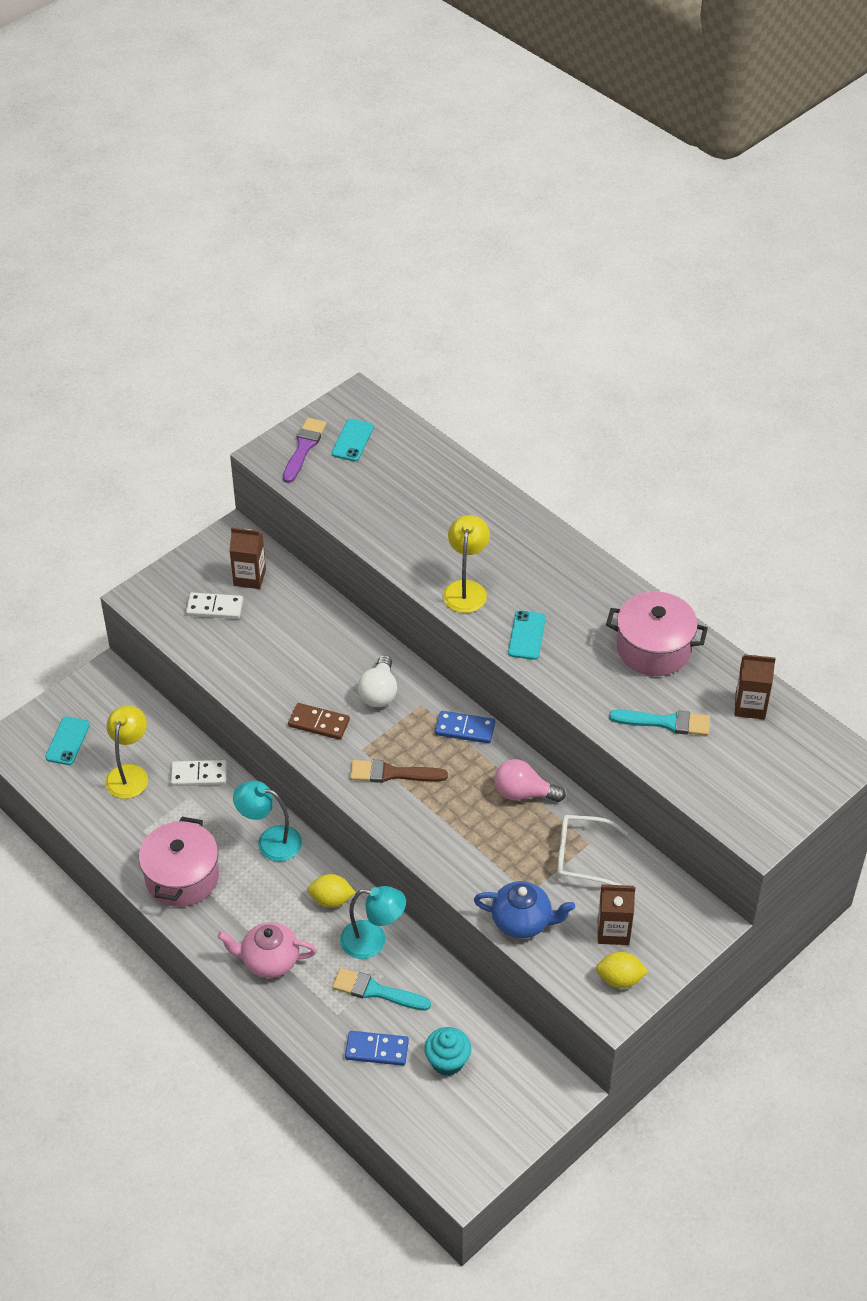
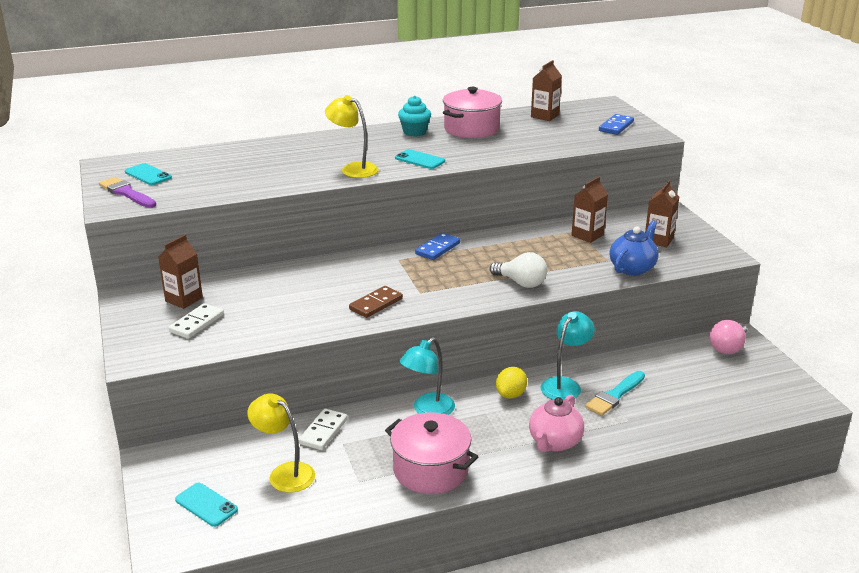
camera: 65 degrees left, 20 degrees down
(377, 1050) = (672, 409): blue domino -> blue domino (616, 126)
(379, 692) = (370, 272): white light bulb -> white light bulb (521, 283)
(392, 773) = (456, 285): brown brush -> none
(447, 1061) = (697, 379): turquoise cupcake -> turquoise cupcake (414, 132)
(523, 793) = (515, 242): pink light bulb -> pink light bulb (727, 347)
(582, 856) = (587, 235): white glasses -> brown carton
(620, 979) = (701, 247): yellow lemon -> none
(665, 722) = (538, 138): turquoise brush -> none

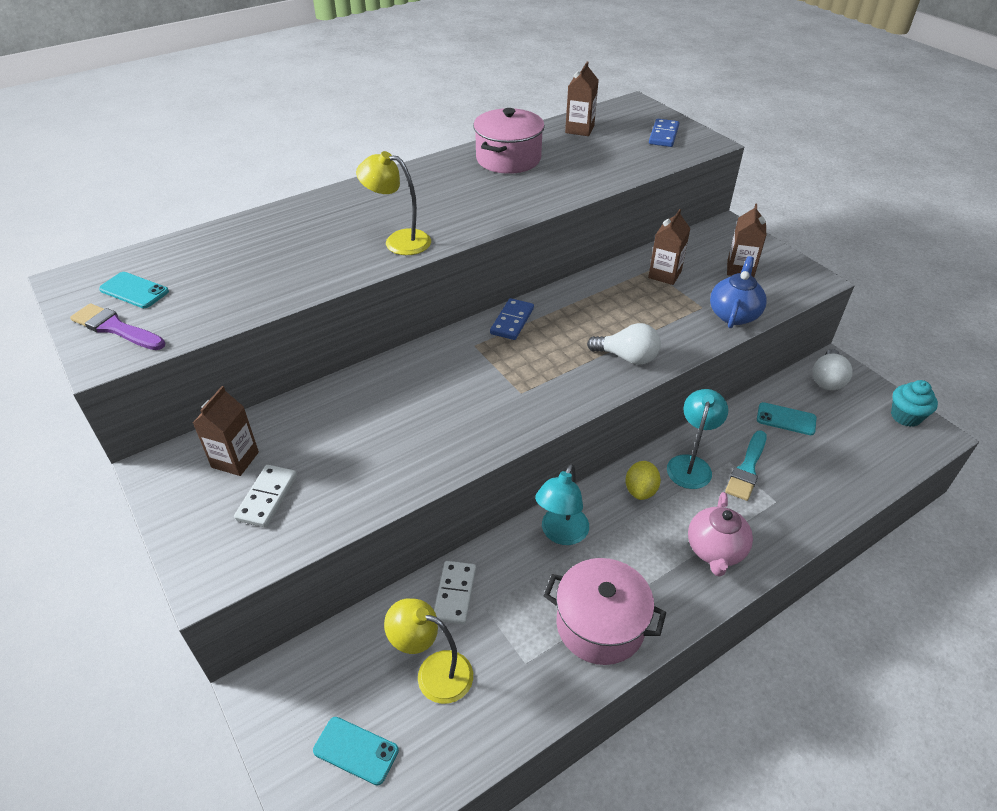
camera: 15 degrees left, 15 degrees up
(376, 304) = (478, 421): brown domino -> none
(414, 132) = (445, 172): turquoise cupcake -> turquoise cupcake (905, 416)
(420, 160) = (472, 215): turquoise phone -> turquoise phone (786, 419)
(727, 347) = (827, 379): pink light bulb -> white light bulb

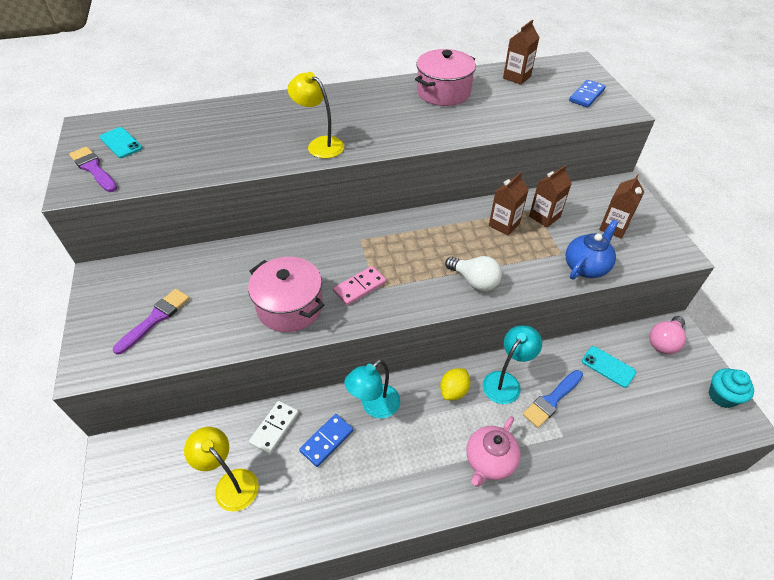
camera: 20 degrees right, 5 degrees up
(235, 459) = (150, 283): brown carton -> brown carton (504, 224)
(267, 497) = (155, 319): white domino -> purple brush
(356, 750) = (152, 521): turquoise phone -> none
(503, 396) = (360, 287): none -> pink domino
(512, 321) = (399, 227): blue domino -> blue domino (326, 441)
(600, 625) = (367, 490): pink pot -> pink pot (290, 307)
(747, 468) = (552, 400): turquoise brush -> blue brush
(827, 379) = (664, 342): white light bulb -> pink light bulb

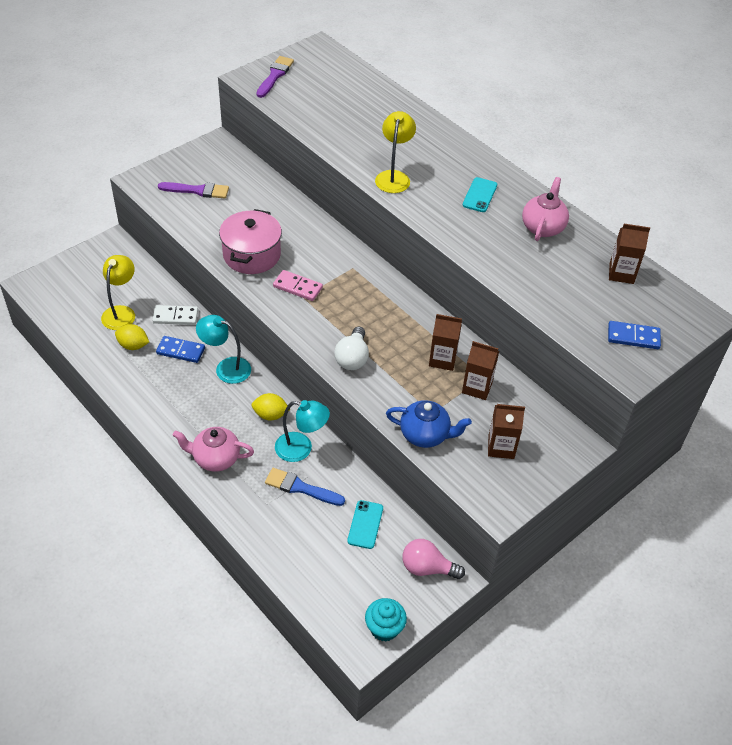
camera: 60 degrees right, 0 degrees up
(121, 143) = (313, 73): turquoise phone -> turquoise phone (479, 195)
(290, 488) = (133, 345): none -> yellow lemon
(443, 92) = (543, 227): pink pot -> pink teapot

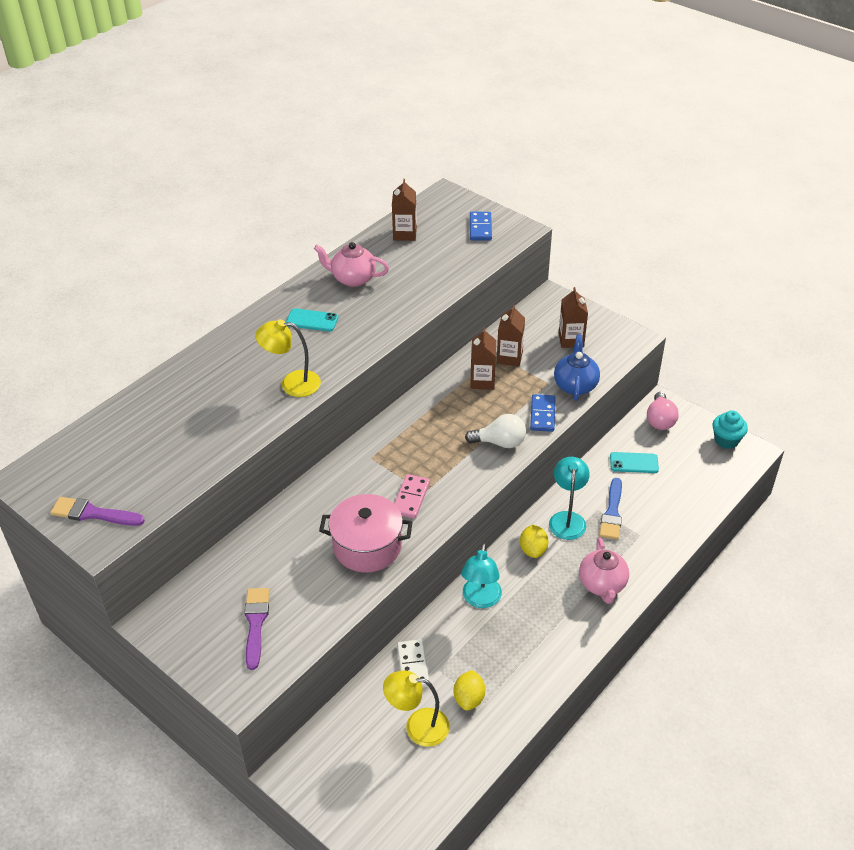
camera: 95 degrees left, 5 degrees down
(181, 351) = (466, 648): blue domino -> blue domino (542, 414)

